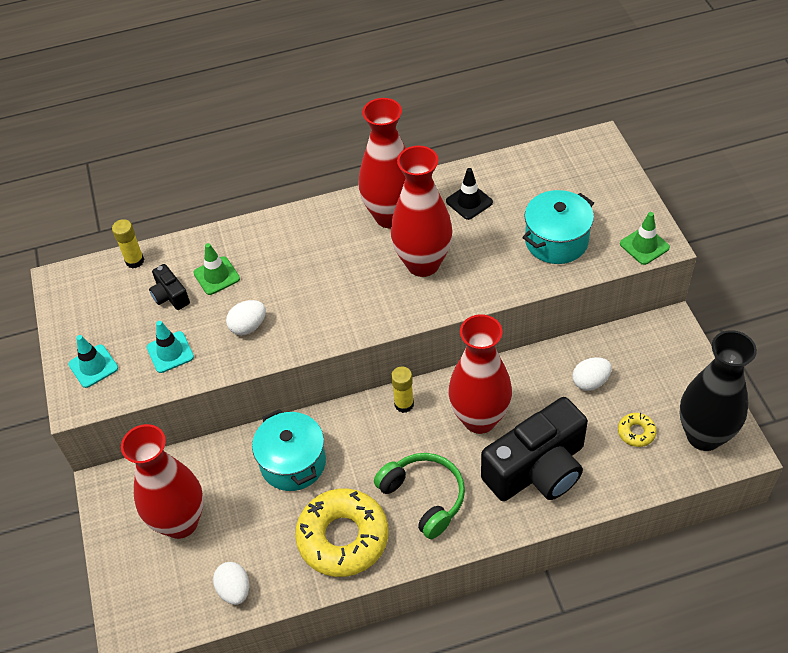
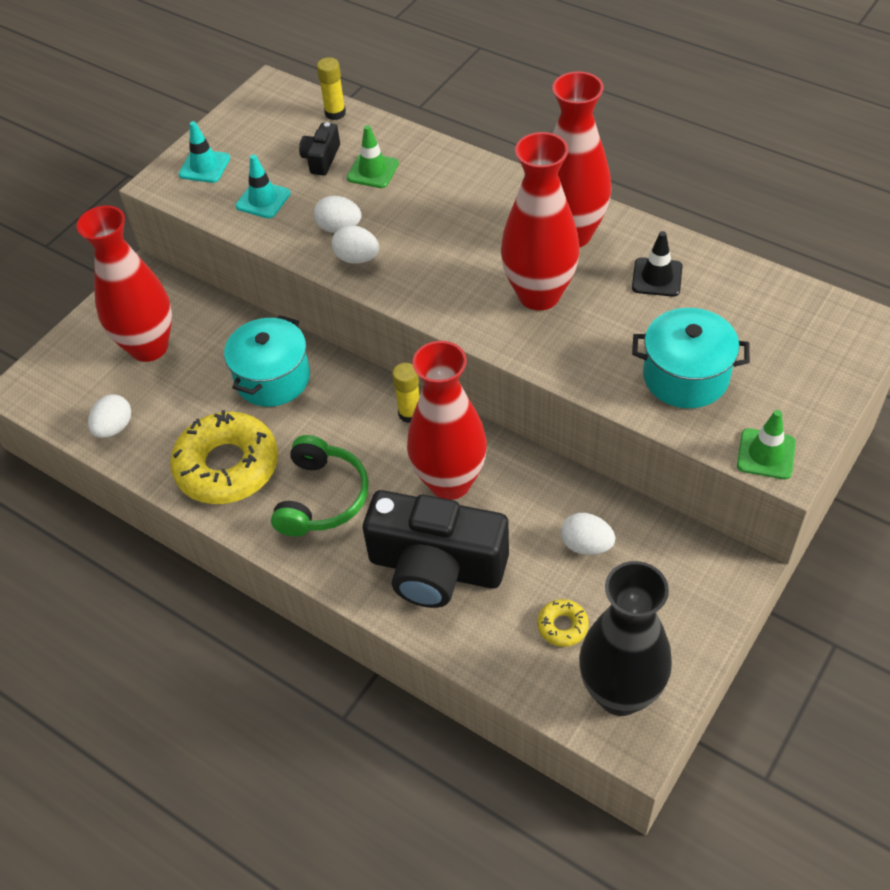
camera: 50 degrees right, 0 degrees up
(288, 334) = (357, 258): none -> white egg

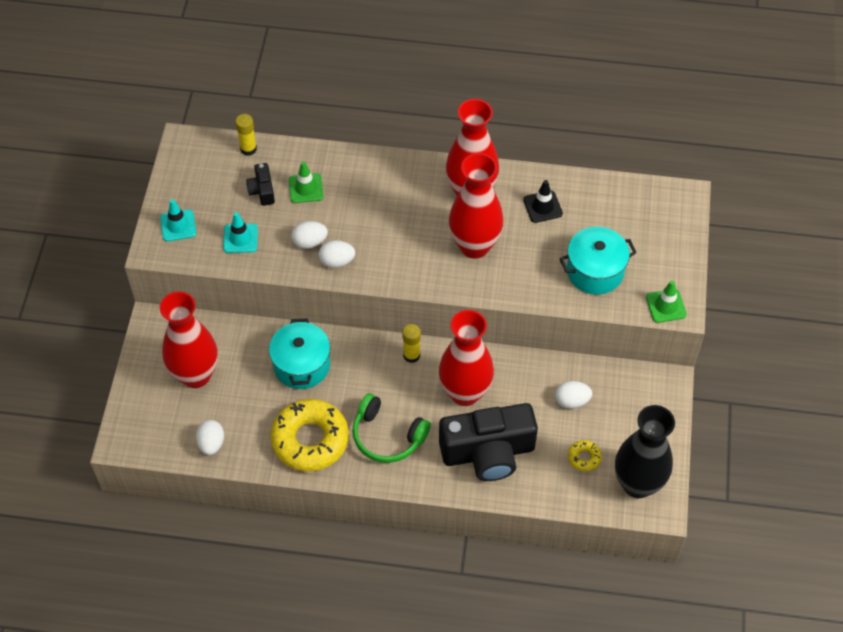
camera: 30 degrees left, 5 degrees up
(321, 497) = (387, 436): green headphones -> green headphones turned 135 degrees clockwise

